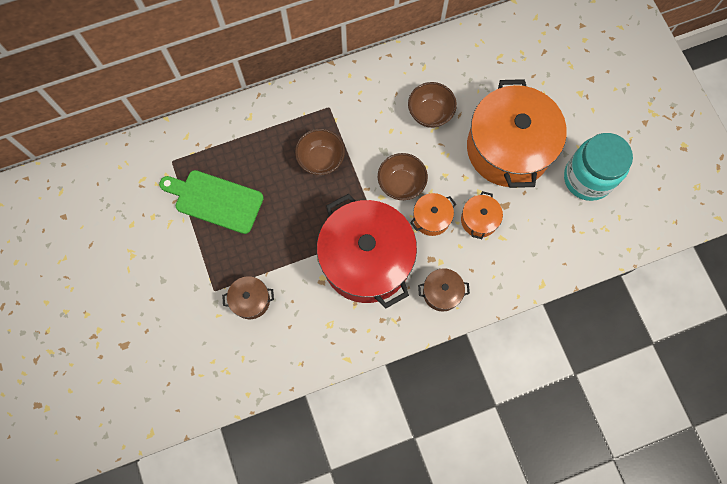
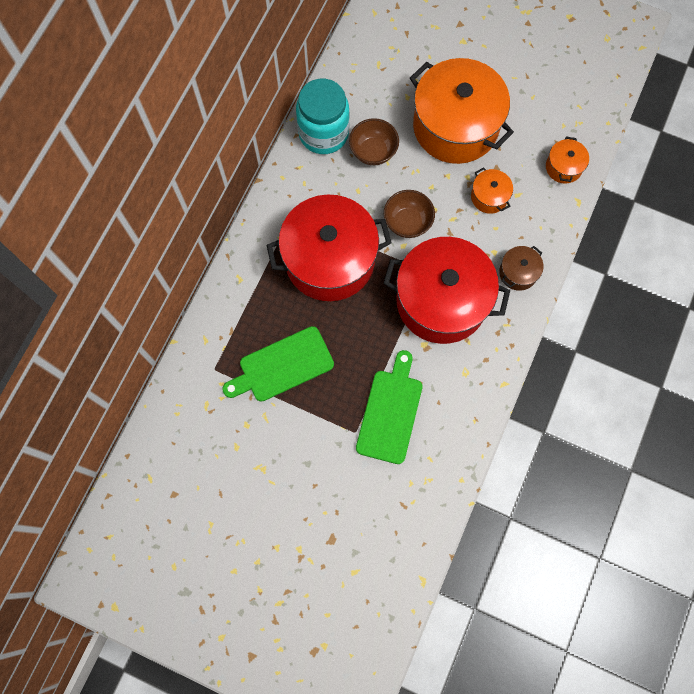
camera: 45 degrees left, 0 degrees up
(251, 300) = (390, 412): brown pot -> green cutting board
(321, 160) = (329, 260): brown bowl -> red pot
(431, 218) = (455, 227): orange pot -> orange pot (563, 167)
(587, 178) = (531, 98): turquoise jar -> turquoise jar (323, 133)

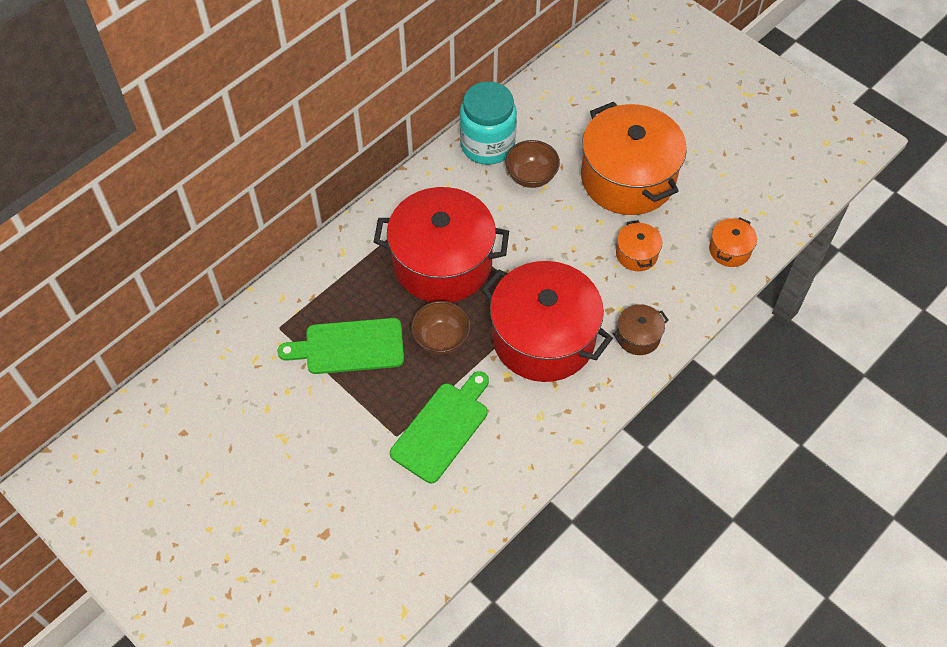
camera: 20 degrees right, 15 degrees down
(407, 222) = (539, 252): brown bowl -> brown bowl (441, 339)

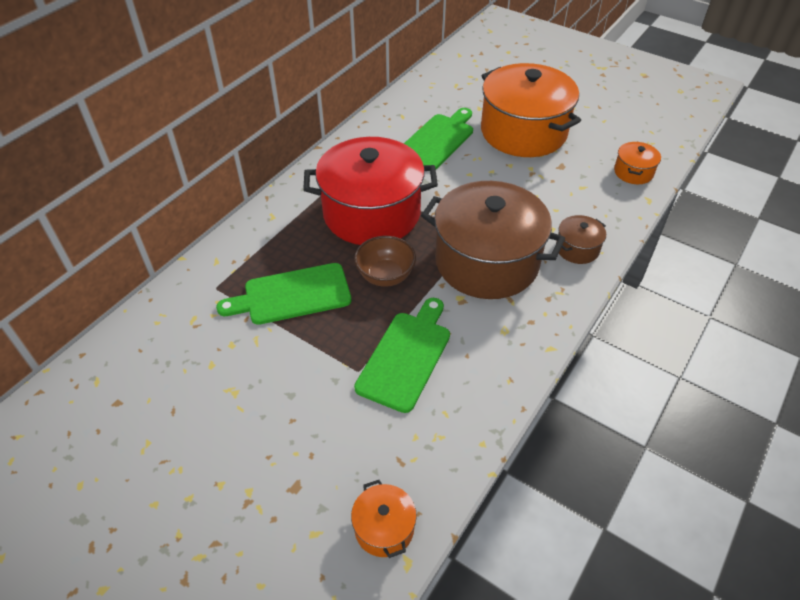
camera: 10 degrees left, 10 degrees down
(487, 145) = (392, 123): turquoise jar -> none
(531, 176) = (437, 140): brown bowl -> green cutting board
(543, 338) = (486, 262): red pot -> brown pot
(636, 254) = (551, 185): orange pot -> orange pot (384, 528)

